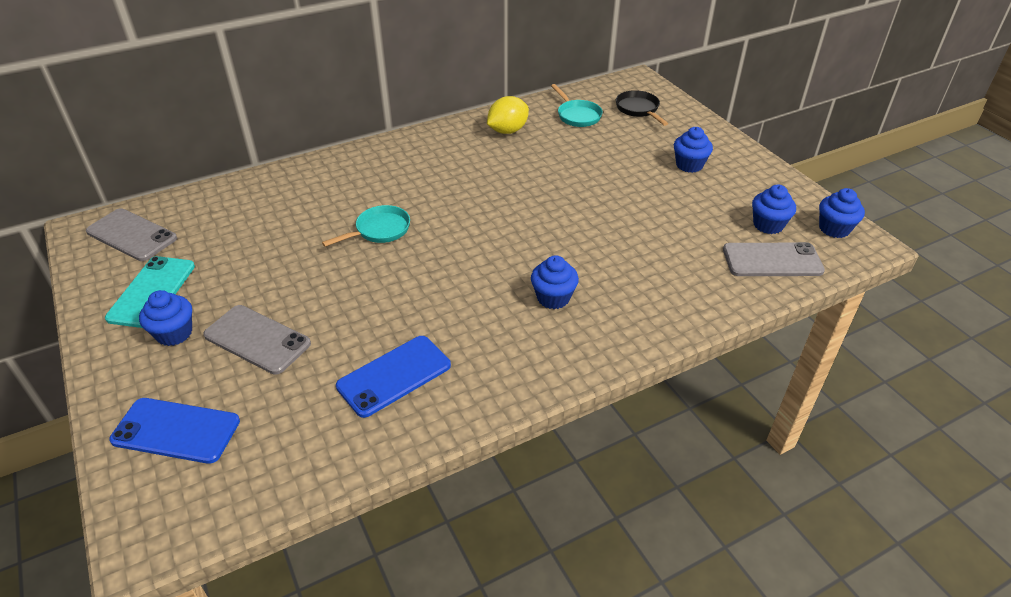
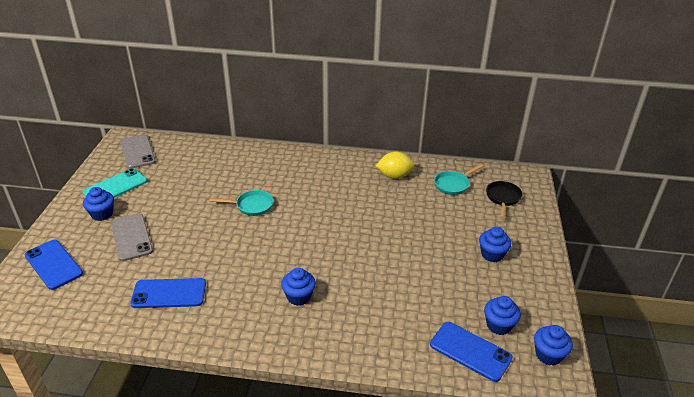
camera: 35 degrees right, 5 degrees down
(577, 115) = (453, 184): turquoise pan -> turquoise pan turned 45 degrees clockwise
(772, 260) = (470, 351): grey phone -> blue phone

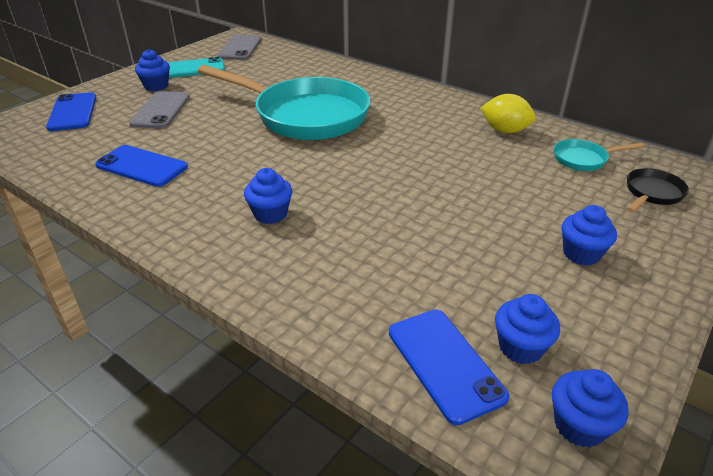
camera: 30 degrees right, 0 degrees up
(252, 206) = (305, 116): turquoise pan -> turquoise pan, size x2.41

